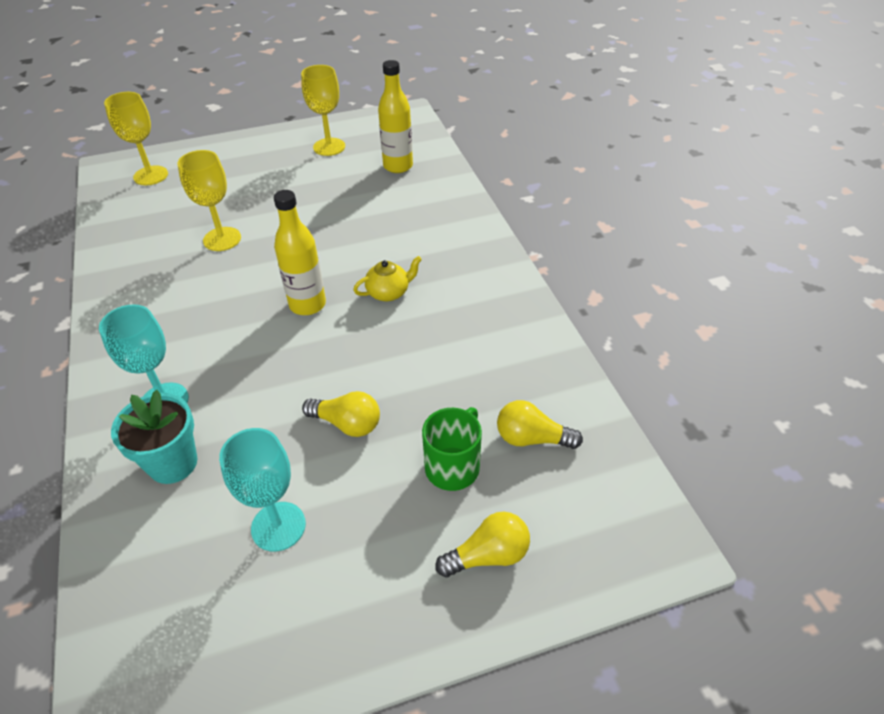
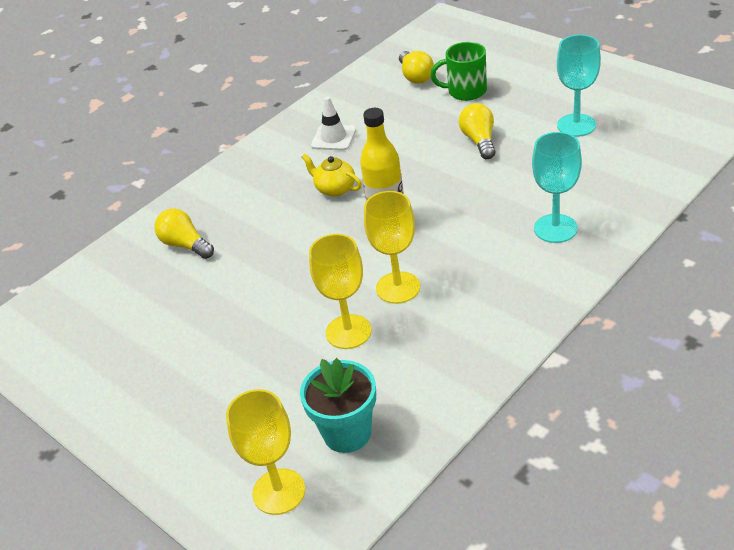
camera: 115 degrees left, 5 degrees down
(173, 463) = (592, 189): turquoise flower pot -> turquoise flower pot (347, 433)
(329, 147) = (115, 359): yellow goblet -> yellow goblet (398, 287)
(398, 166) = (129, 282): yellow bottle -> none
(471, 322) = (333, 138): none -> white traffic cone
(488, 555) = (507, 59): yellow light bulb -> yellow light bulb (185, 245)

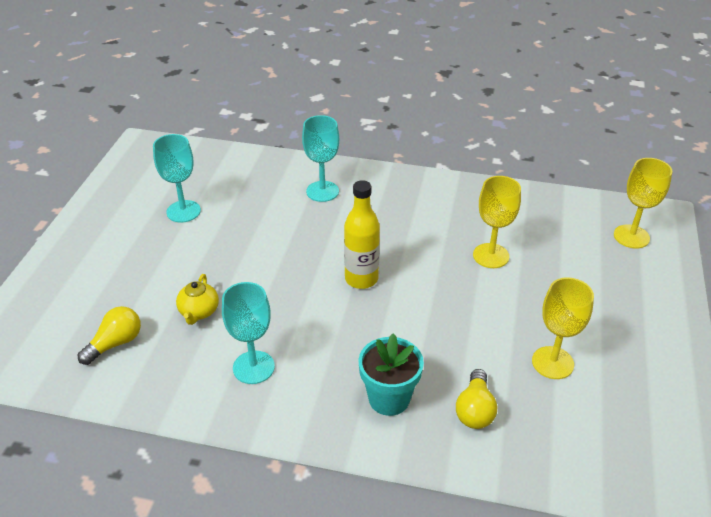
camera: 125 degrees left, 0 degrees up
(333, 138) = (253, 367): white traffic cone -> turquoise goblet
(335, 189) = (335, 331): yellow teapot -> yellow teapot (199, 312)
(347, 433) = (567, 225): turquoise flower pot -> turquoise flower pot (389, 398)
(398, 287) = (431, 247): yellow goblet -> yellow goblet (552, 362)
(465, 91) = (140, 294): green mug -> none
(479, 141) = (224, 260): yellow light bulb -> none

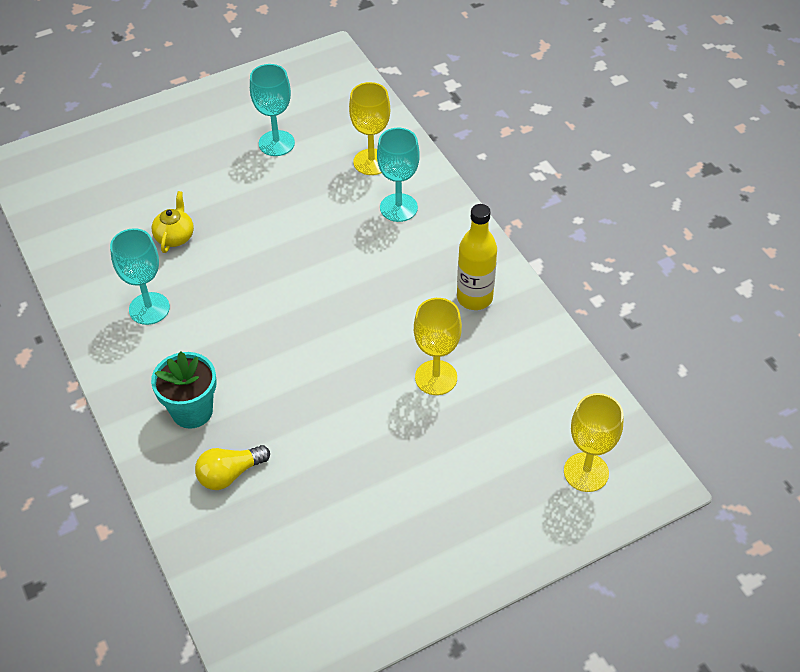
camera: 50 degrees right, 10 degrees up
(115, 343) = (100, 216): yellow light bulb -> none
(199, 312) = (175, 236): yellow teapot -> yellow teapot turned 135 degrees clockwise
(361, 279) = (311, 308): yellow bottle -> yellow bottle (474, 298)
(552, 362) = (336, 499): yellow goblet -> yellow goblet (371, 162)

